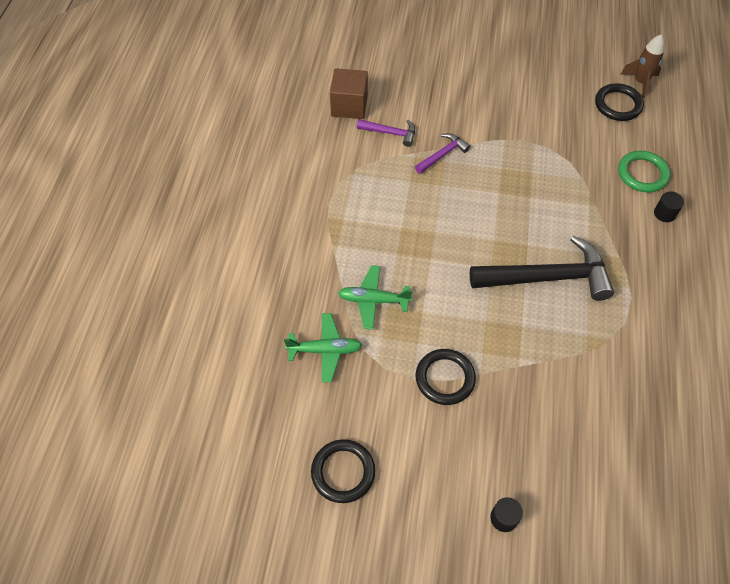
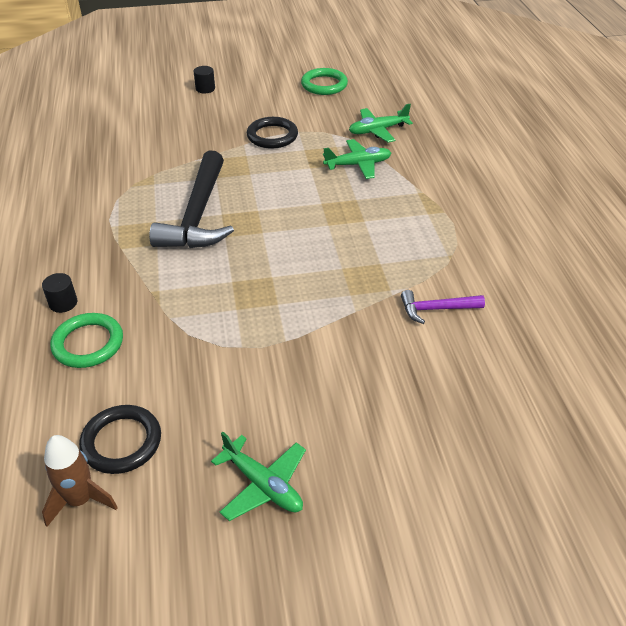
camera: 160 degrees right, 15 degrees down
(343, 472) = (324, 85): black ring -> green ring
(349, 106) = (513, 329): brown cube -> none
(442, 155) = (357, 300): purple hammer -> none
(540, 64) = (263, 485): none -> green plane
(547, 277) = (198, 215): black hammer -> black hammer turned 60 degrees counterclockwise

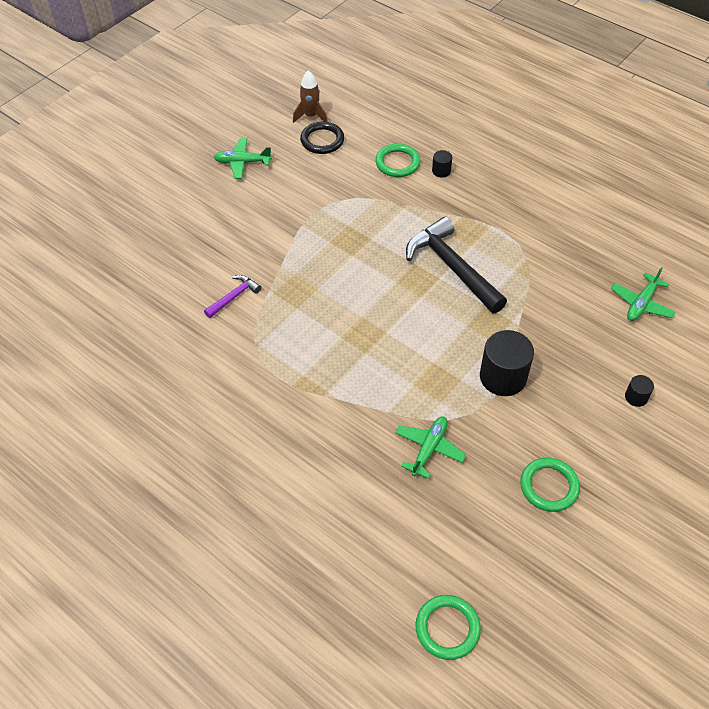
camera: 140 degrees right, 10 degrees up
(272, 136) = (503, 377): black ring -> black cylinder
(358, 165) = (401, 391): green plane -> green plane (641, 303)
(459, 71) = (447, 628): none -> green ring

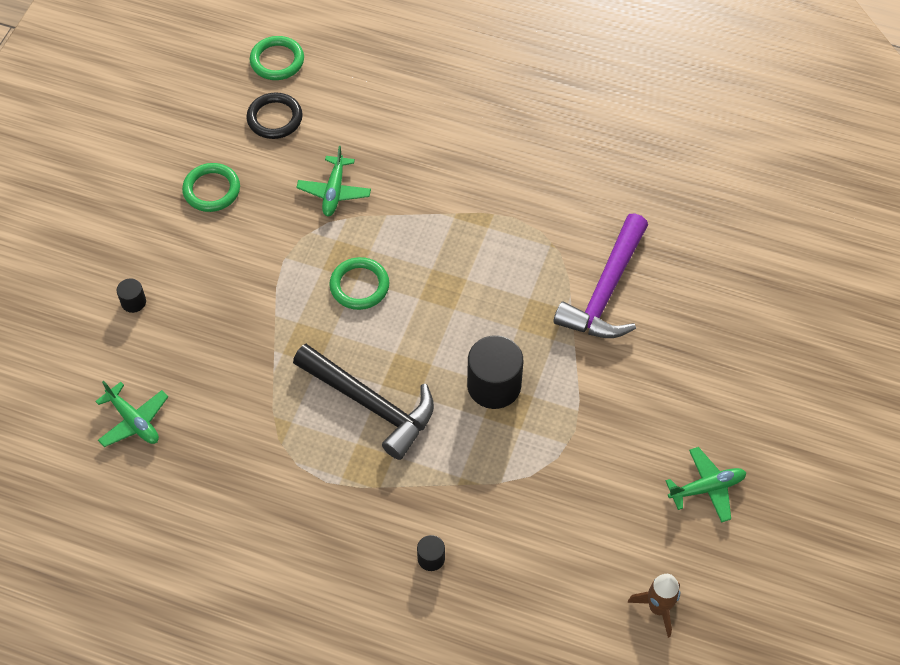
camera: 160 degrees right, 5 degrees up
(234, 297) = (606, 291): purple hammer -> purple hammer, size x2.05
(322, 140) = (619, 564): black ring -> black ring (274, 118)
(397, 163) = (496, 554): green ring -> green ring (359, 286)
(503, 377) = (278, 284): black cylinder -> black cylinder (494, 385)
(641, 303) = (134, 421): green plane -> green plane turned 120 degrees clockwise

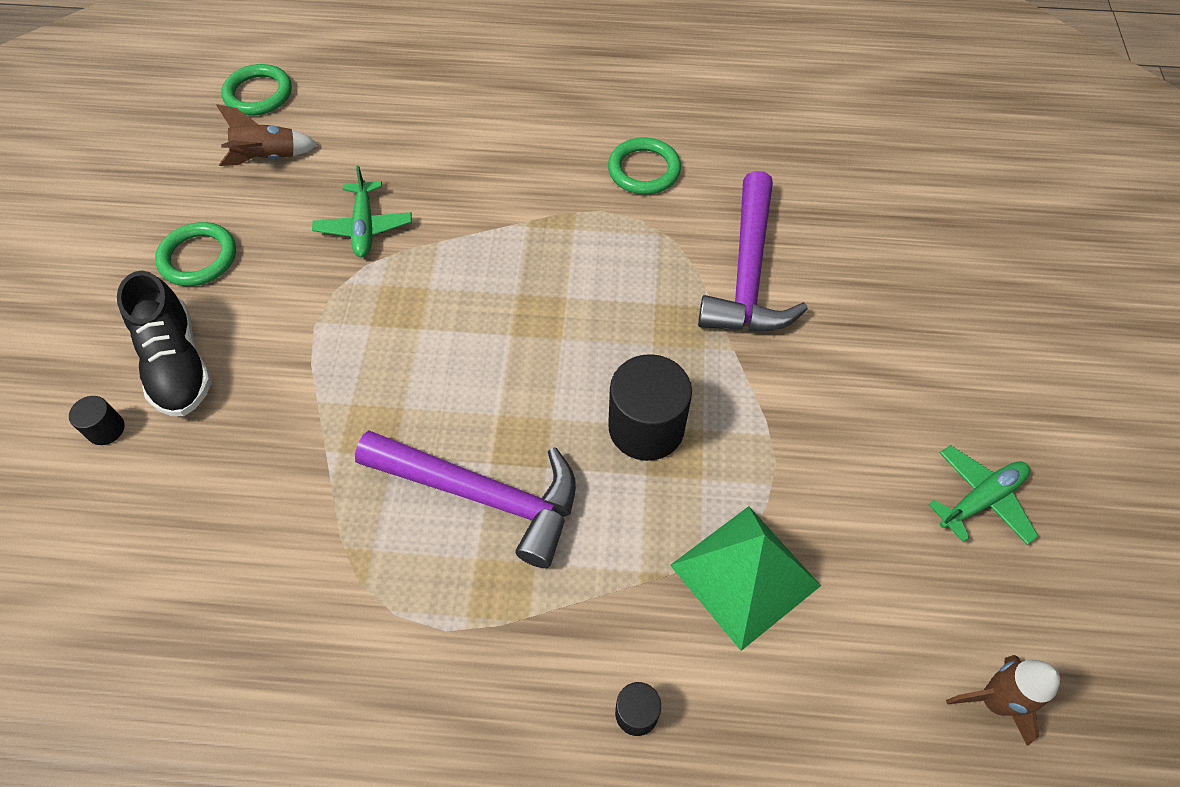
camera: 15 degrees left, 0 degrees up
(134, 421) = (127, 608): green plane -> none
(186, 267) = (177, 364): none -> black shoe
(274, 118) = (268, 157): black ring -> brown rocket
(359, 286) = (426, 336): green ring -> green ring (644, 170)
(370, 404) = (482, 495): black hammer -> purple hammer
(527, 496) = (744, 575): none -> green pyramid

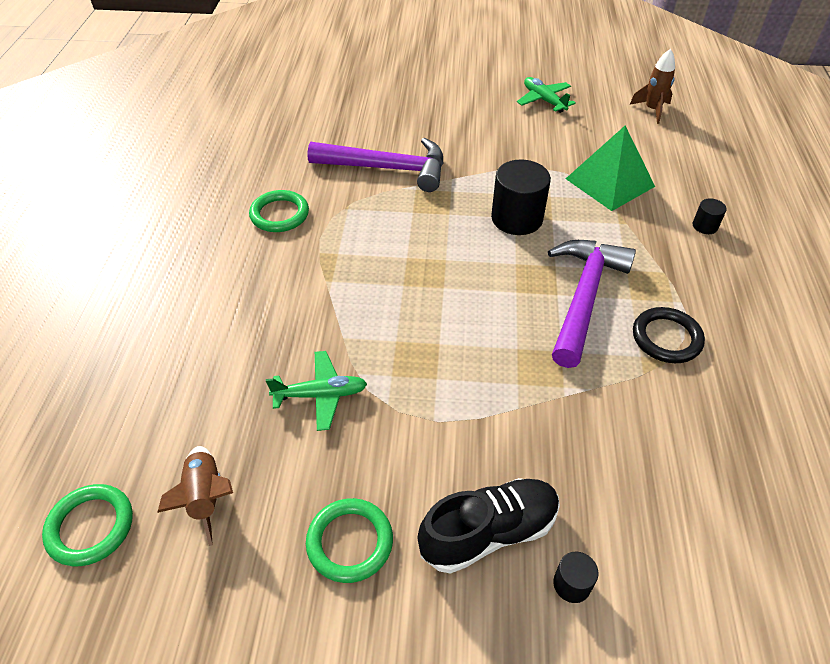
camera: 90 degrees left, 10 degrees down
(398, 590) = (666, 338): none -> black ring

